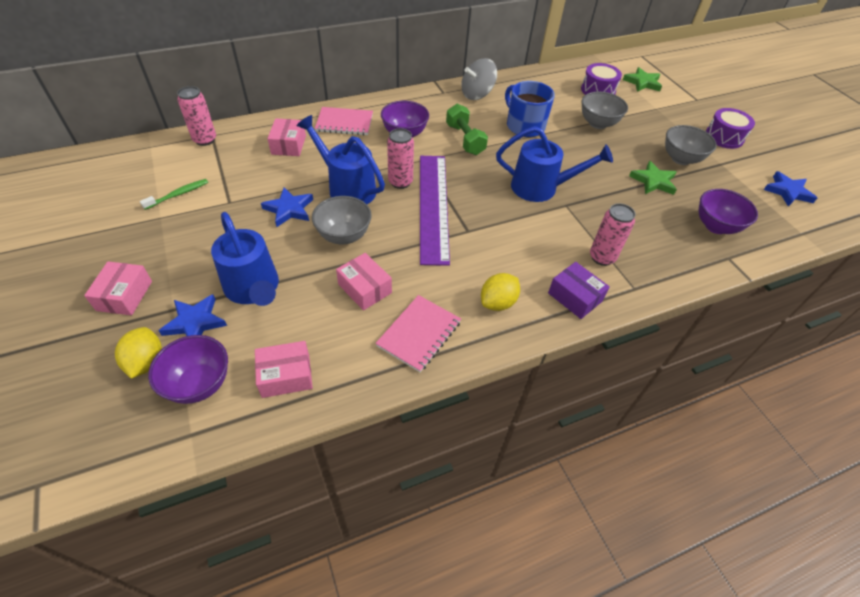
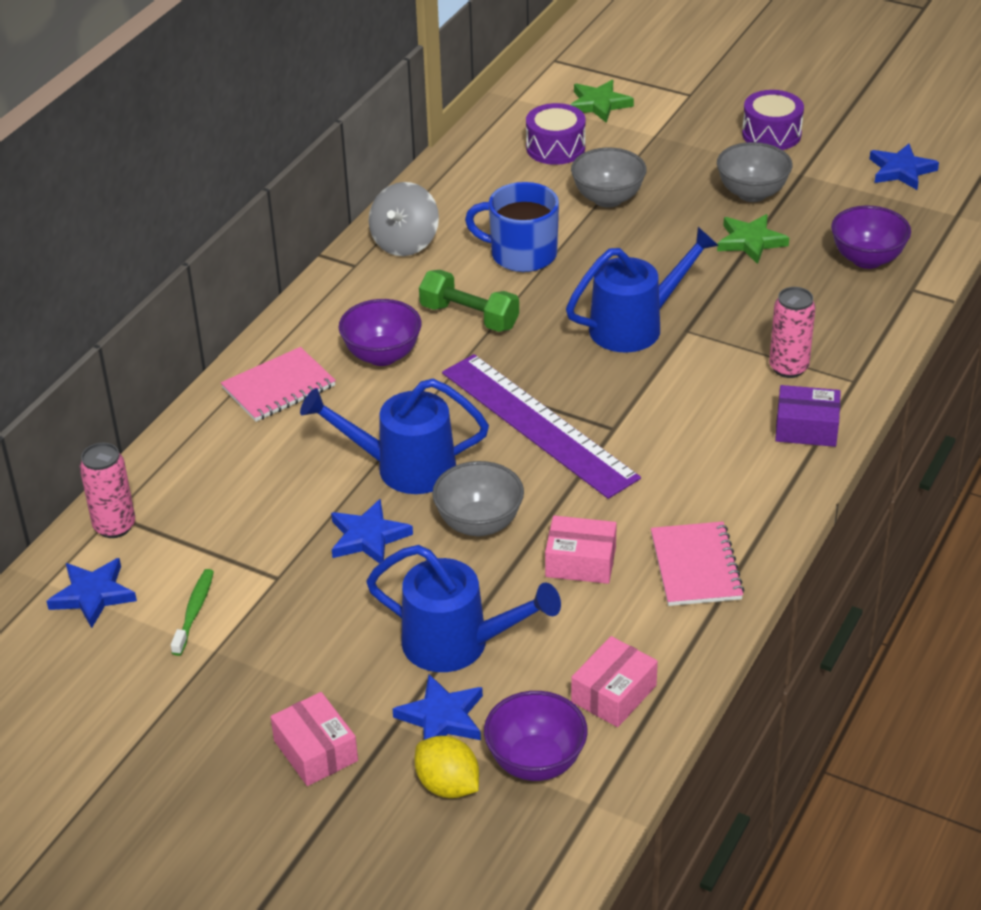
camera: 35 degrees left, 10 degrees down
(156, 162) = (93, 595): none -> blue star
(288, 145) = (245, 462): pink box -> none
(400, 182) = (460, 420): pink can -> none
(498, 302) = (737, 484): yellow lemon -> none

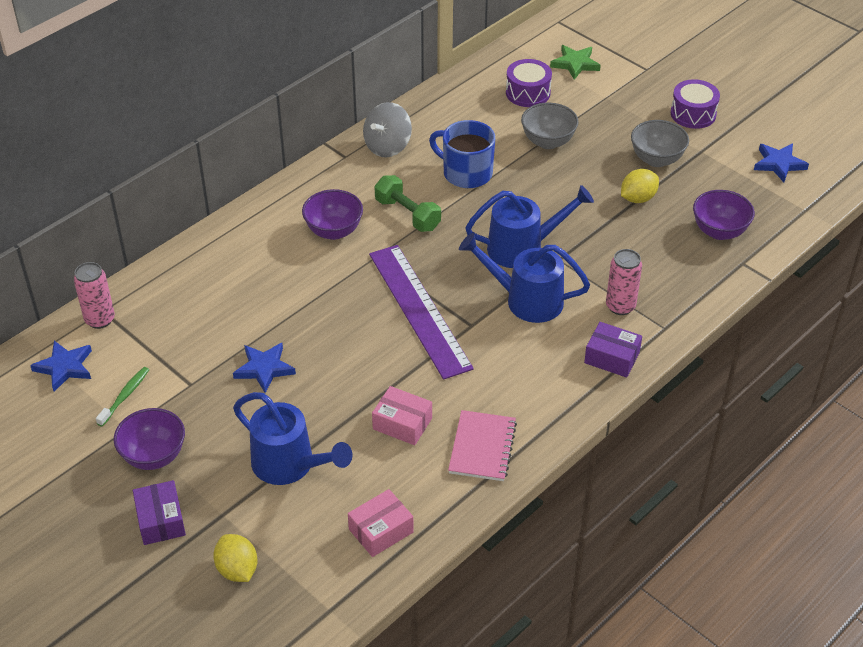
camera: 15 degrees right, 5 degrees up
(279, 387) = (252, 240): pink notebook -> none
(315, 751) = (161, 520): pink box -> purple box
(403, 468) = (310, 321): blue watering can -> blue watering can (525, 300)
(442, 717) = (255, 518): blue star -> none
(479, 523) = (344, 377): grey bowl -> none
(536, 762) = (304, 568): purple bowl -> purple bowl (154, 456)
(750, 241) = (638, 198): green star -> yellow lemon

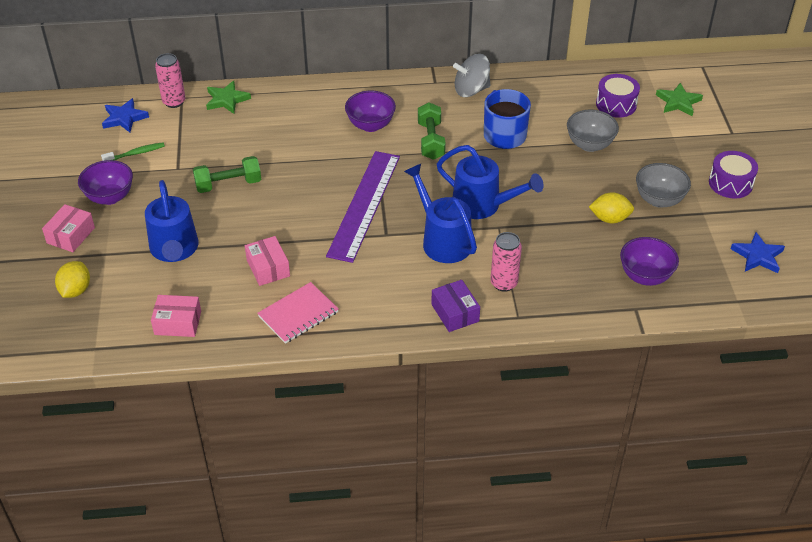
camera: 40 degrees right, 0 degrees up
(156, 286) = (227, 100): none -> green star
(161, 520) = (71, 235): purple box -> pink box
(264, 369) = (228, 184): blue star -> green dumbbell

